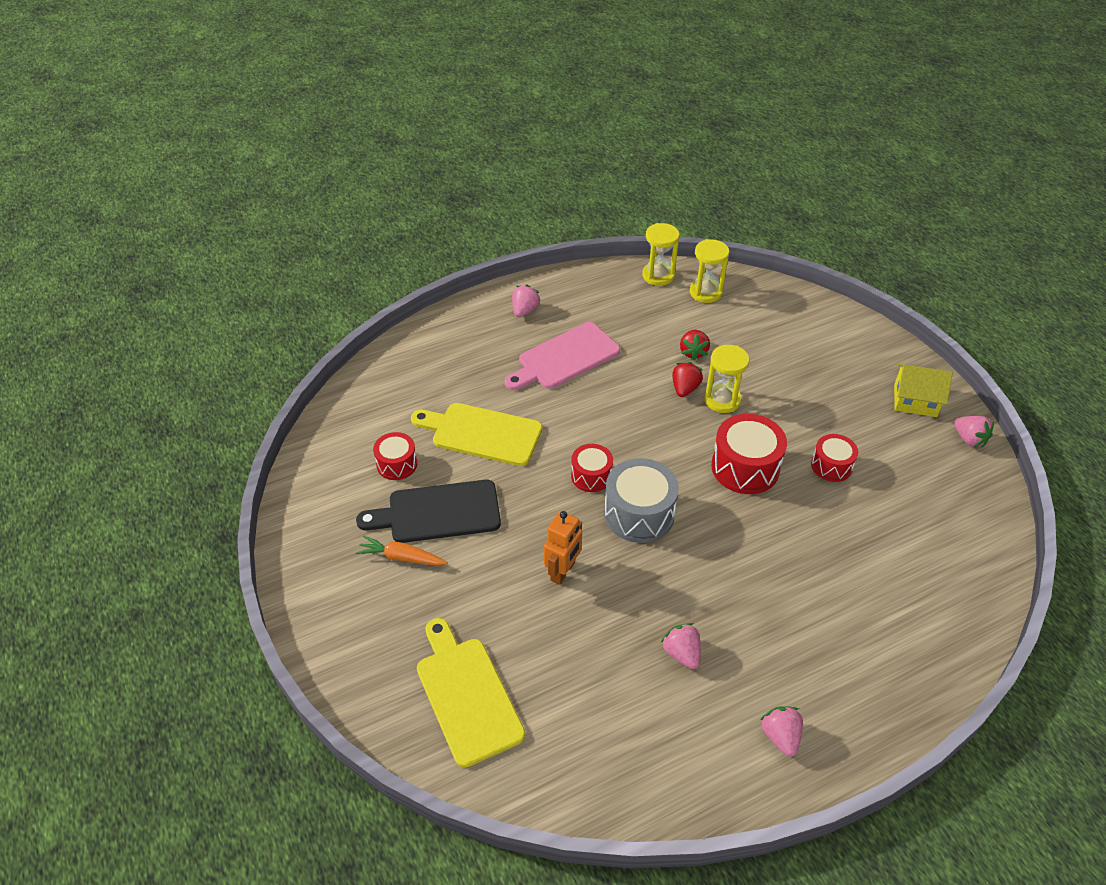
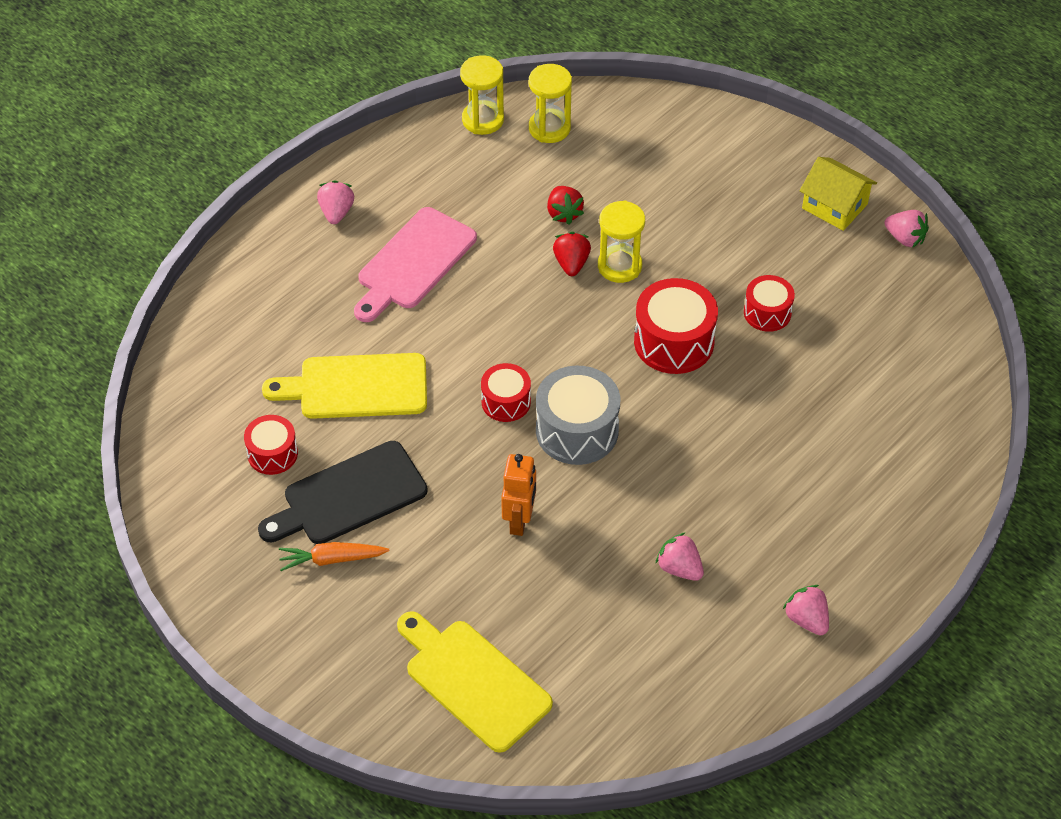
camera: 20 degrees left, 5 degrees up
(915, 400) = (834, 206): yellow house -> yellow house turned 45 degrees clockwise

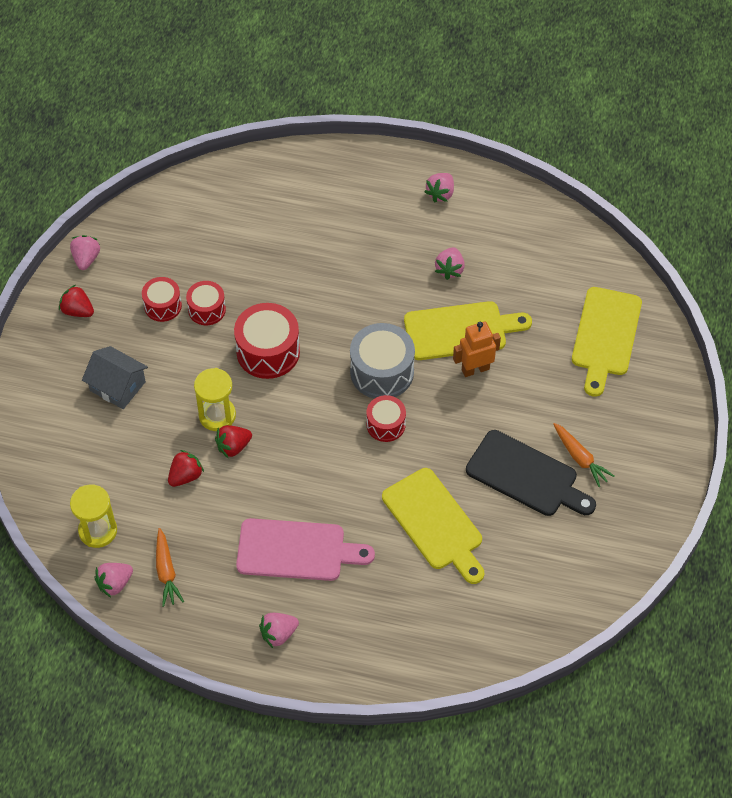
camera: 120 degrees left, 5 degrees up
(272, 454) = (526, 542): red drum -> red drum (163, 306)
(467, 159) = (166, 571): none -> orange carrot
(483, 120) = (115, 583): yellow hourglass -> pink strawberry
(582, 533) = (460, 331): none -> yellow cutting board
(712, 202) = (117, 386): none -> grey house
(834, 206) = (77, 311): yellow house -> red strawberry

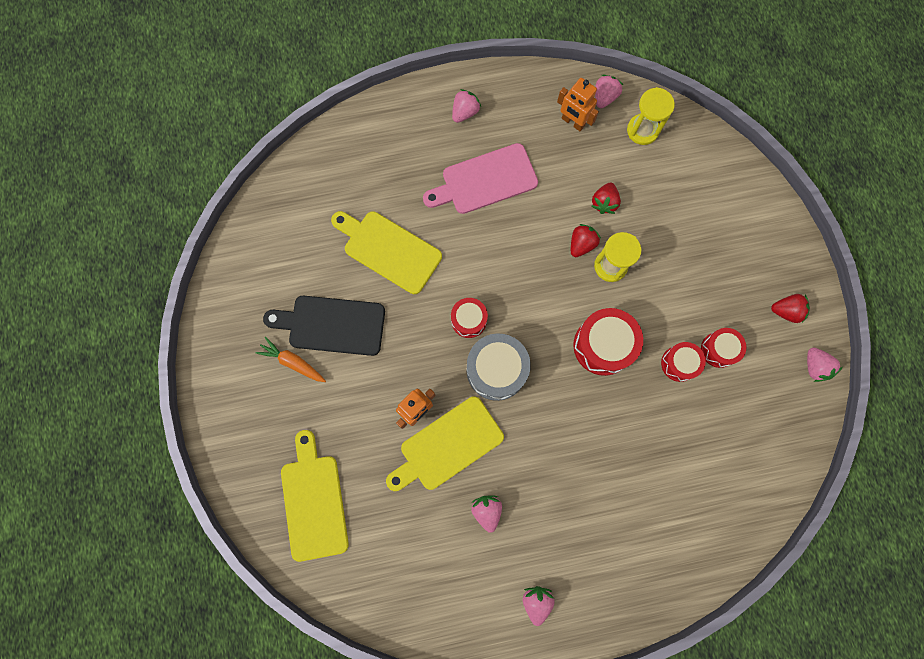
camera: 155 degrees right, 20 degrees up
(117, 386) = (706, 256): grey house -> none
(166, 571) = (572, 122): orange carrot -> orange robot

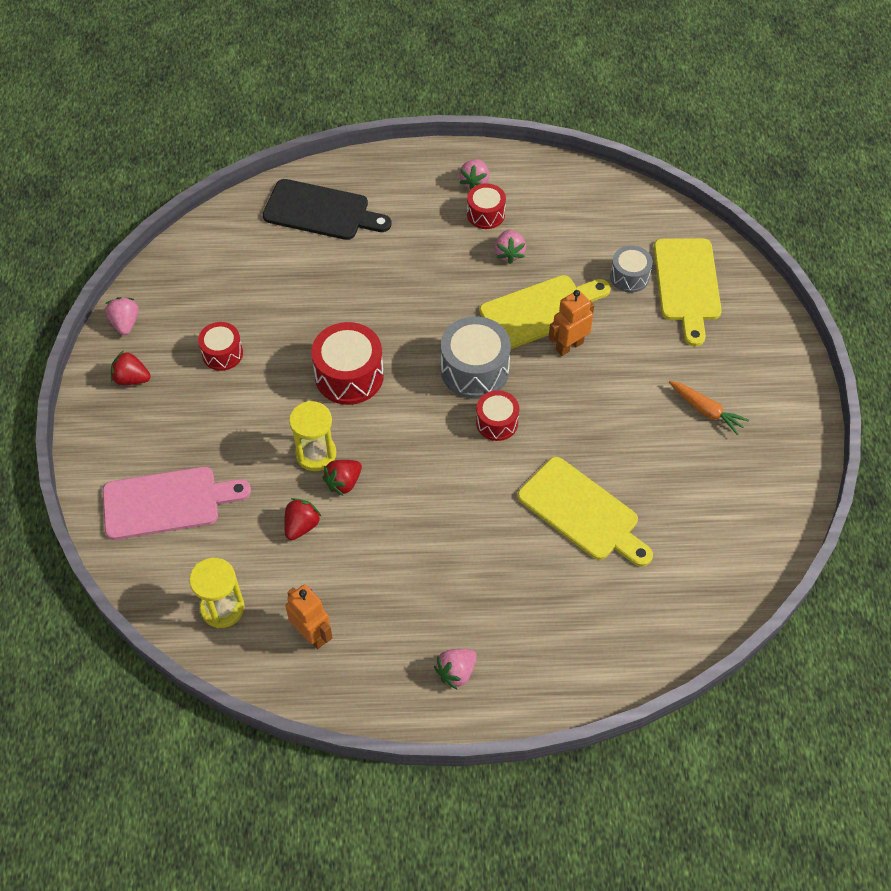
camera: 170 degrees left, 20 degrees down
(332, 325) = (658, 441): black cutting board -> black cutting board (321, 211)
(369, 501) = (629, 277): none -> grey drum
(485, 180) = (446, 577): pink cutting board -> pink cutting board (167, 502)
(604, 97) = (259, 662): pink strawberry -> none
(679, 363) = (271, 347): red drum -> red drum (485, 214)

